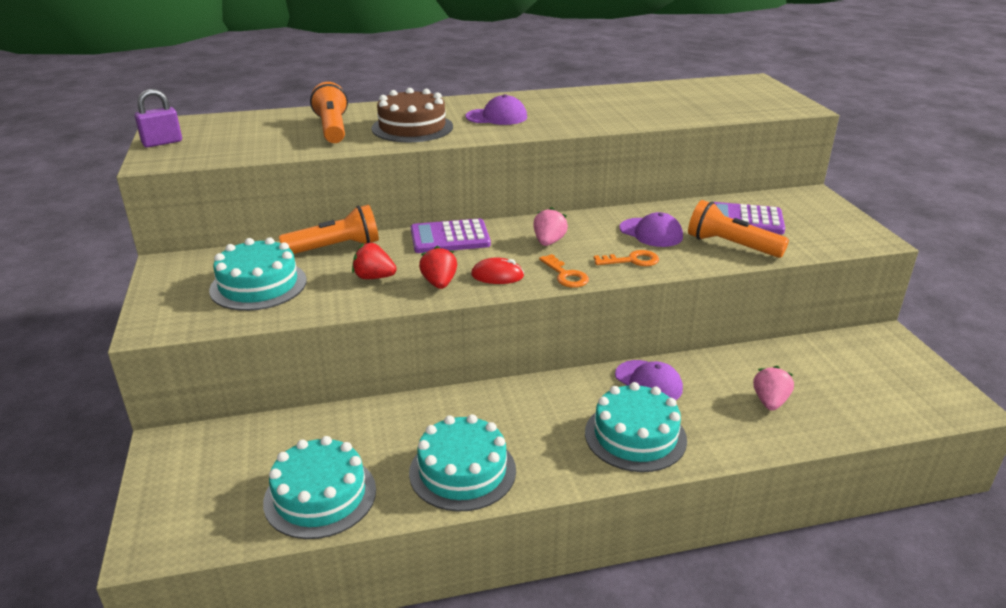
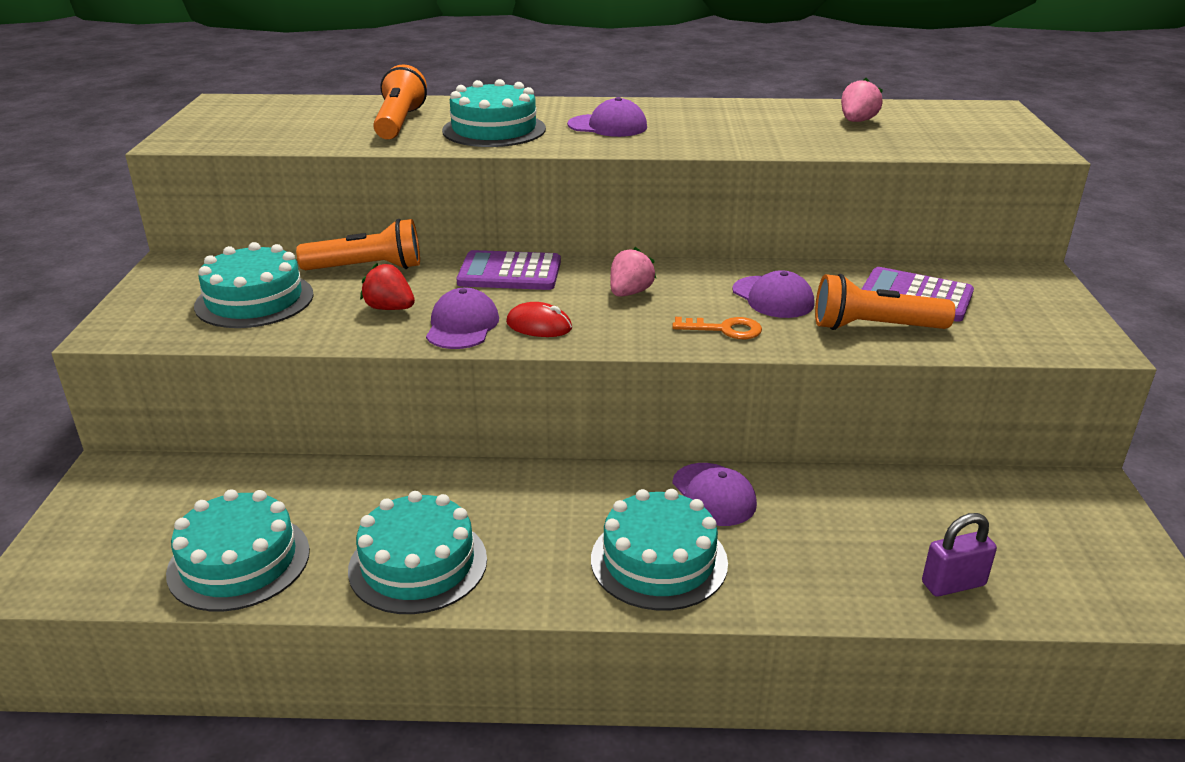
camera: 15 degrees right, 0 degrees up
(162, 143) = (200, 122): purple padlock -> purple padlock (953, 584)
(412, 127) = (494, 130): brown cake -> turquoise cake
(439, 283) = (462, 326): red strawberry -> purple cap
(565, 275) = (625, 336): orange key -> none
(731, 245) = (874, 327): orange flashlight -> orange flashlight turned 45 degrees counterclockwise
(770, 402) = (869, 548): pink strawberry -> pink strawberry (857, 121)

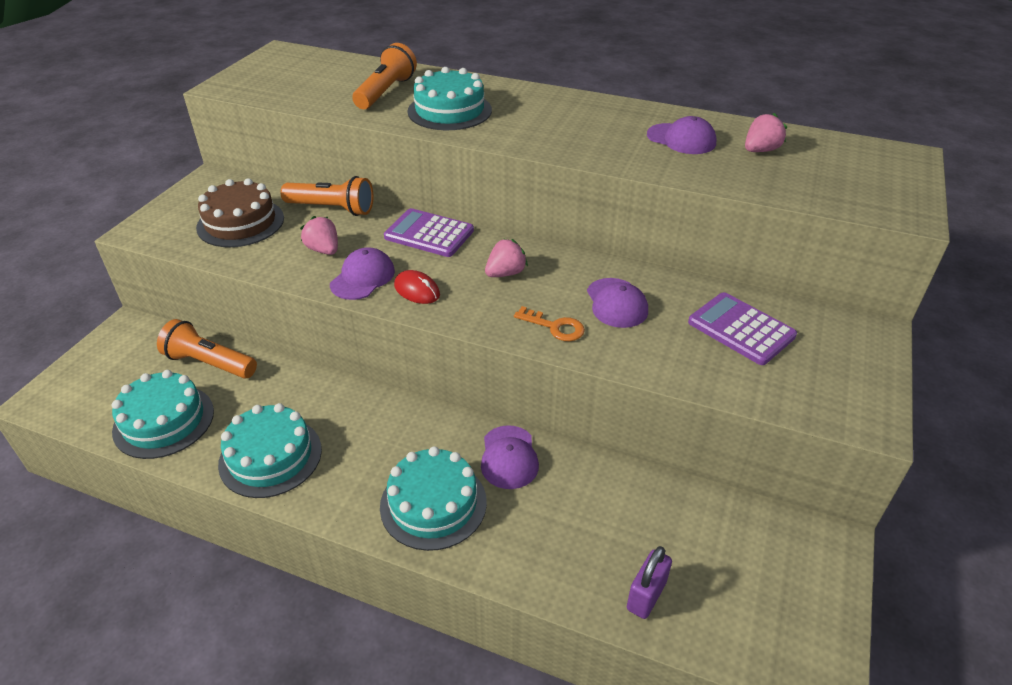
camera: 20 degrees right, 10 degrees up
(254, 300) = (240, 223): turquoise cake -> brown cake
(389, 308) = (323, 250): red strawberry -> pink strawberry
(607, 126) = (541, 121): purple cap -> purple cap (681, 139)
(874, 327) = (680, 354): orange flashlight -> orange flashlight (209, 363)
(953, 584) = (646, 596): purple padlock -> purple padlock turned 60 degrees counterclockwise

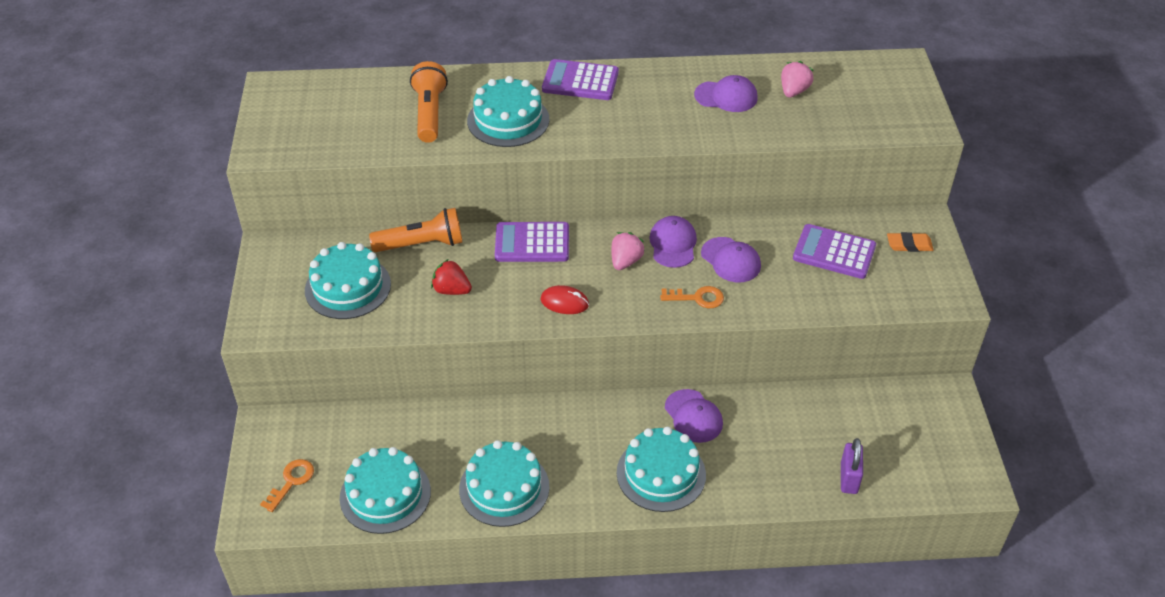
camera: 25 degrees left, 5 degrees up
(101, 380) = (291, 482): none -> orange key
(209, 363) = (379, 430): orange flashlight -> none
(240, 223) = (348, 287): brown cake -> turquoise cake
(323, 250) = (451, 290): pink strawberry -> red strawberry
(363, 278) = (509, 306): purple cap -> purple cap (673, 244)
(543, 99) = (580, 81): none -> purple calculator
(840, 348) = (909, 245): none -> orange eraser

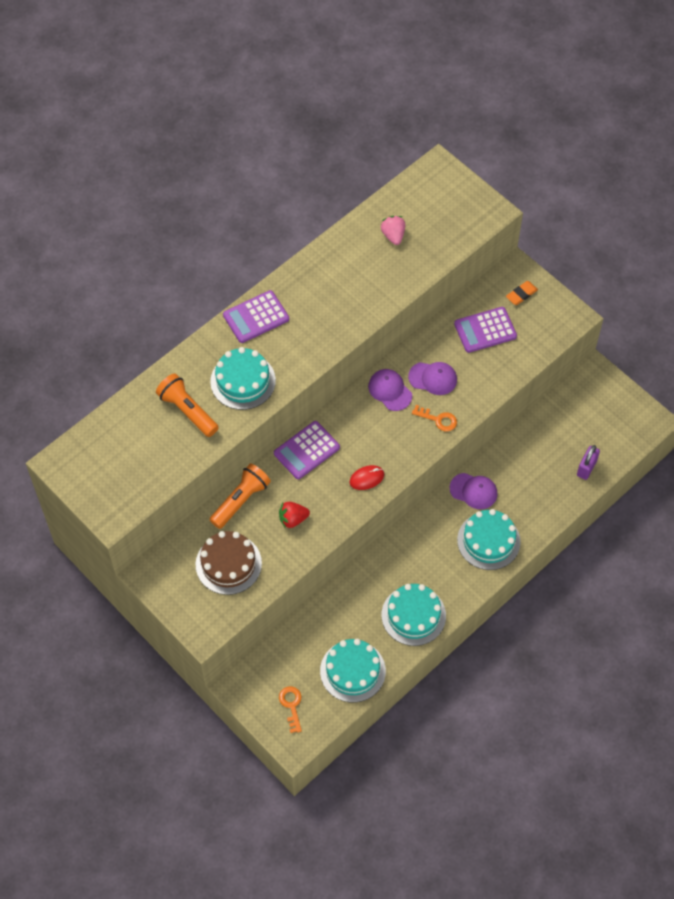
camera: 40 degrees left, 15 degrees up
(348, 287) = (228, 564): turquoise cake -> brown cake
(625, 261) = (374, 423): pink strawberry -> none
(697, 298) = (438, 419): orange key -> orange key turned 60 degrees clockwise
(726, 96) = (357, 268): purple cap -> none
(849, 478) = (586, 468): purple padlock -> purple padlock turned 60 degrees clockwise

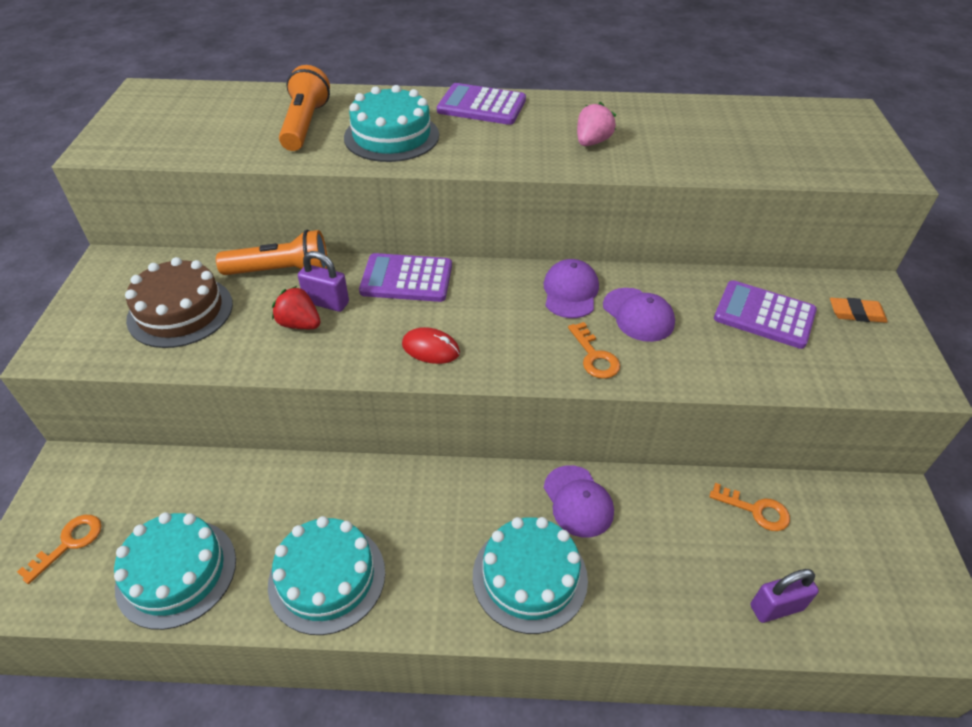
camera: 45 degrees right, 15 degrees down
(288, 497) = (326, 302): none -> purple padlock
(393, 235) = (725, 129): pink strawberry -> pink strawberry (592, 142)
(545, 429) = (755, 510): none -> orange key

